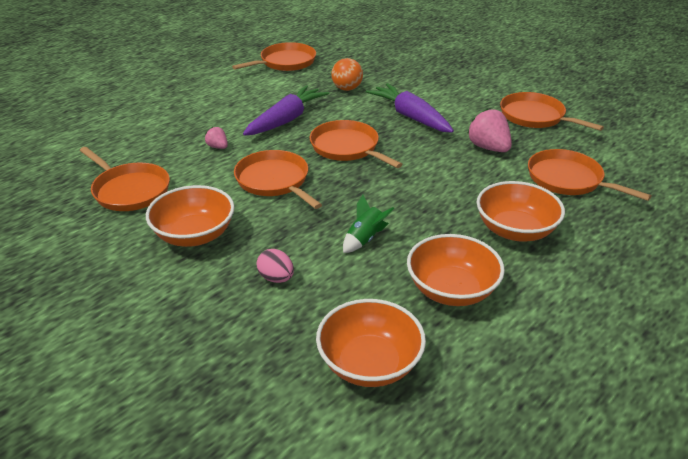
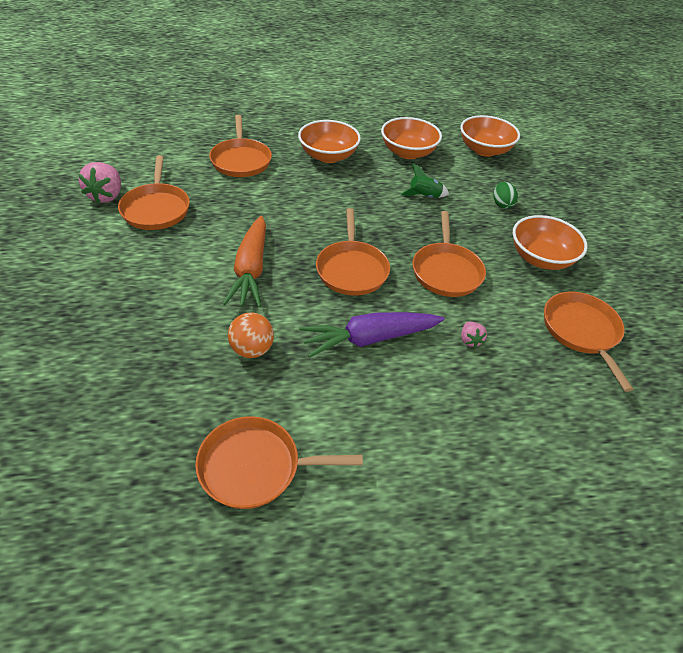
camera: 145 degrees left, 10 degrees up
(276, 278) = (502, 204): pink egg -> green egg
(410, 117) = (251, 270): purple carrot -> orange carrot
(488, 148) = (245, 206): pink strawberry -> pink strawberry (106, 196)

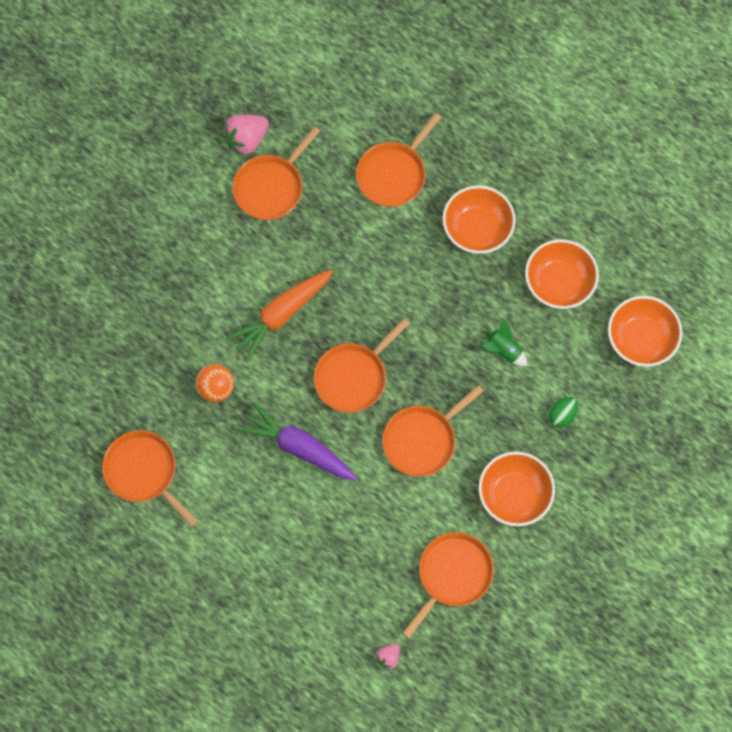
camera: 50 degrees right, 25 degrees up
(470, 340) = (364, 509): pink strawberry -> pink strawberry (388, 657)

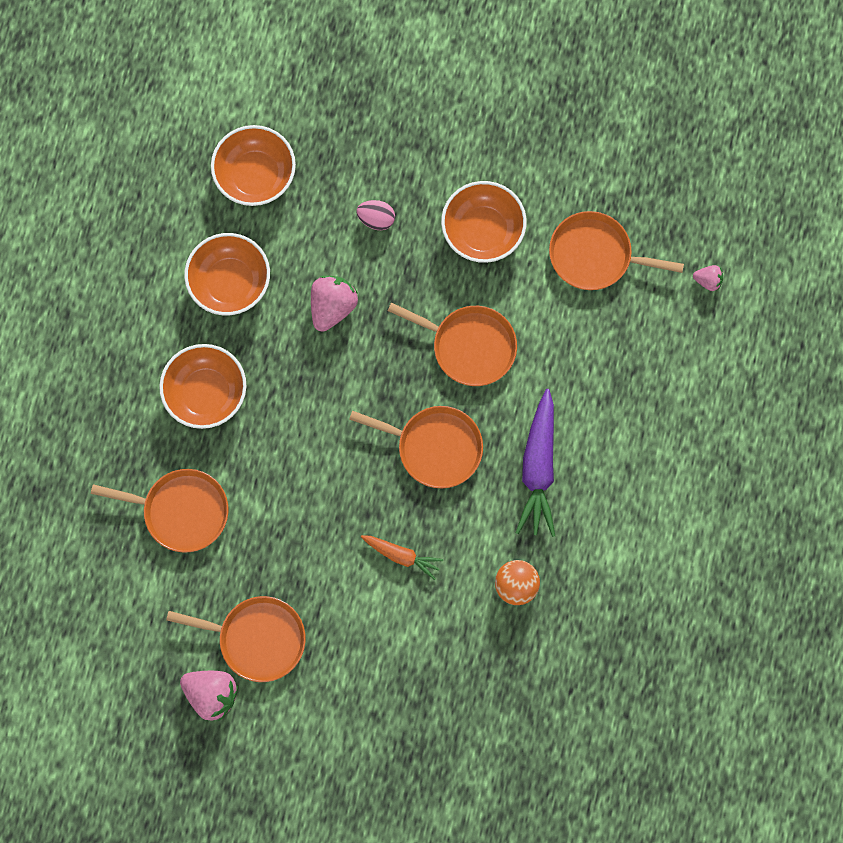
camera: 115 degrees left, 5 degrees up
(143, 472) = (643, 616): orange pan -> none
(281, 315) = (402, 556): orange carrot -> orange carrot, size x0.57
(503, 350) = (332, 307): green rocket -> pink strawberry
(562, 415) = (376, 219): green egg -> pink egg

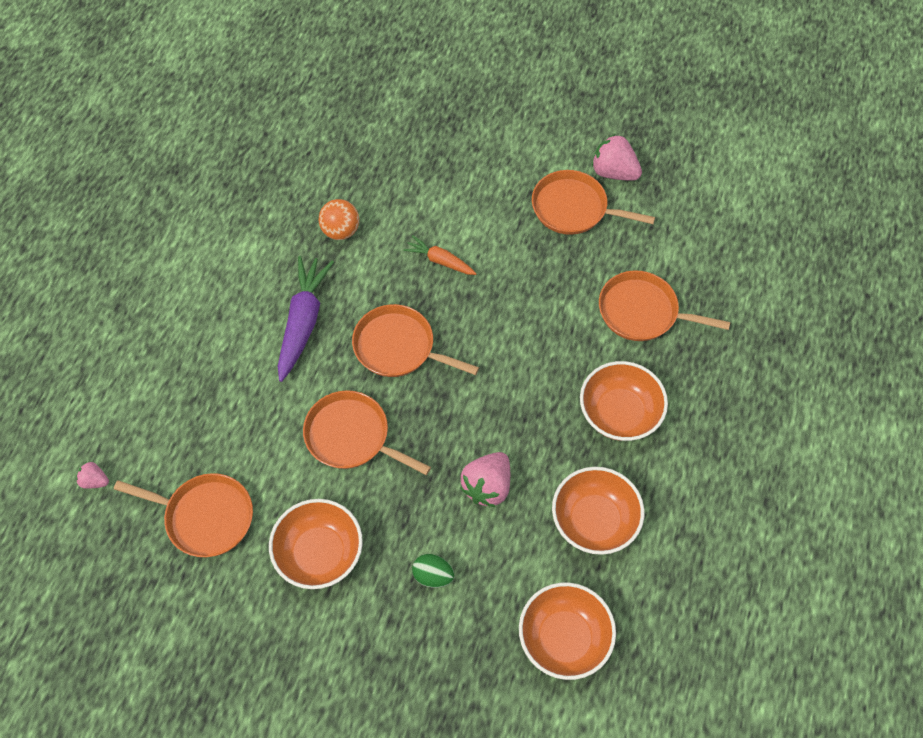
camera: 175 degrees left, 15 degrees down
(376, 219) = (433, 575): pink egg -> green egg

